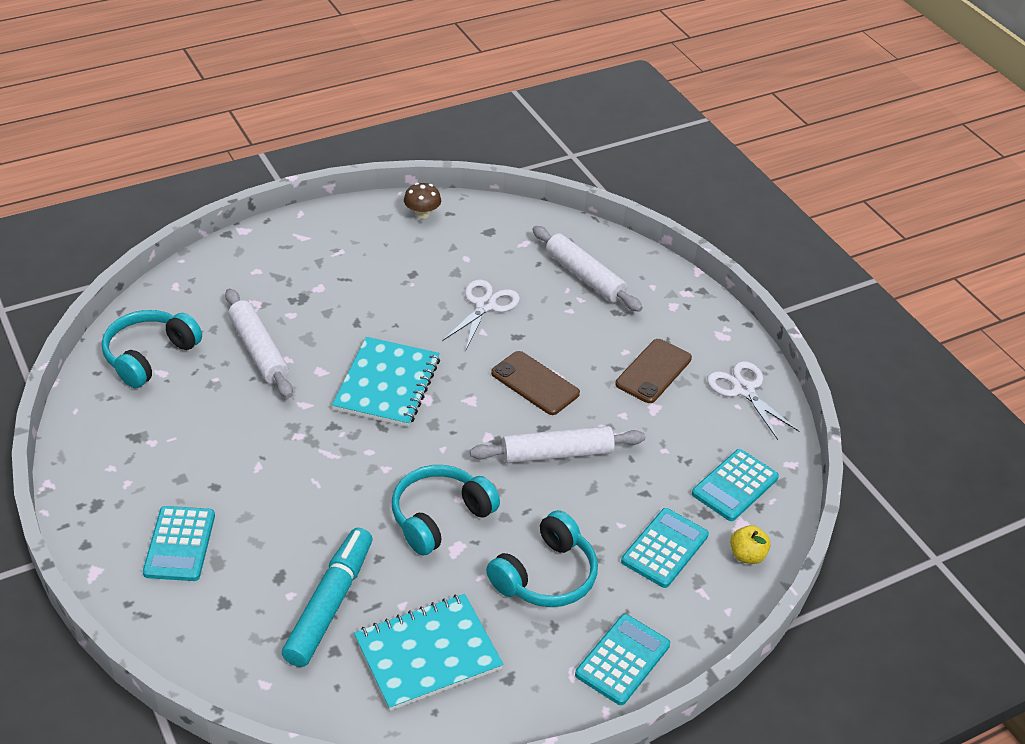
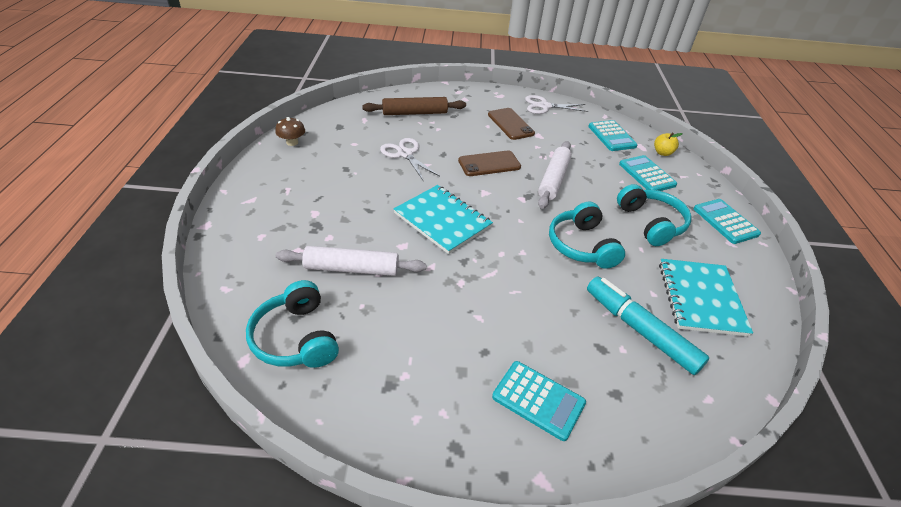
camera: 60 degrees left, 0 degrees up
(584, 276) = (414, 113): white rolling pin -> brown rolling pin

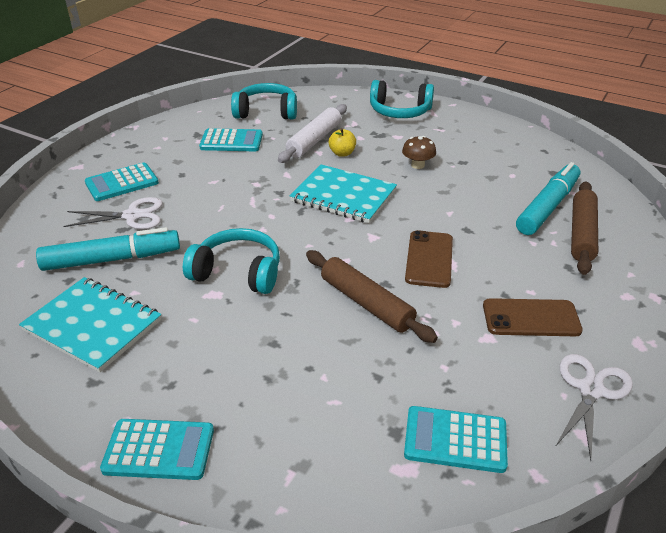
camera: 120 degrees right, 5 degrees down
(292, 142) = (525, 141): brown mushroom -> brown mushroom (417, 165)
(391, 126) = (547, 207): none -> turquoise marker
(405, 154) = (477, 202): white scissors -> white scissors (132, 216)
(442, 220) = (343, 196): turquoise notebook -> turquoise notebook turned 45 degrees clockwise
(553, 180) = (366, 303): white rolling pin -> brown rolling pin
(647, 174) = (322, 421): turquoise calculator -> turquoise calculator (231, 141)
(651, 223) = (223, 355): turquoise headphones -> turquoise headphones (399, 111)
(662, 153) = (370, 492): yellow apple -> yellow apple (342, 153)

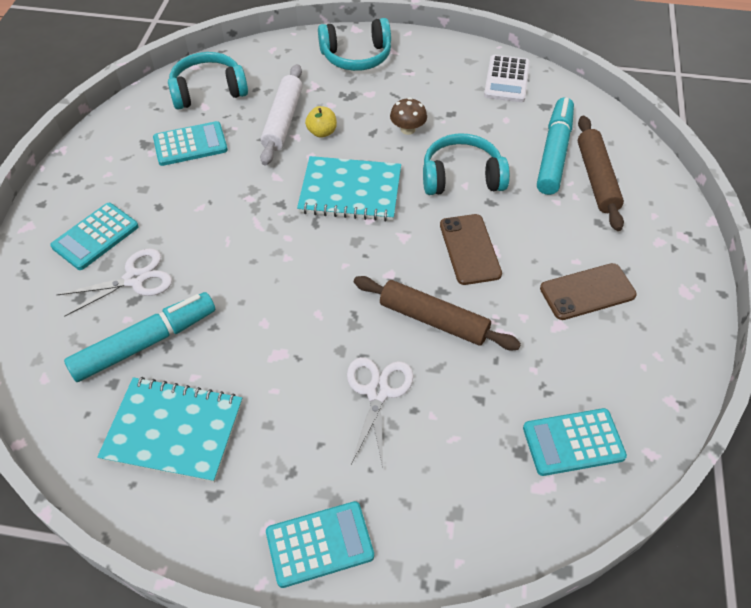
camera: 20 degrees left, 15 degrees up
(238, 272) = (289, 320): turquoise headphones -> turquoise headphones (461, 177)
(527, 148) = (506, 79): none -> white calculator
(591, 390) = (663, 354): white scissors -> white scissors (378, 392)

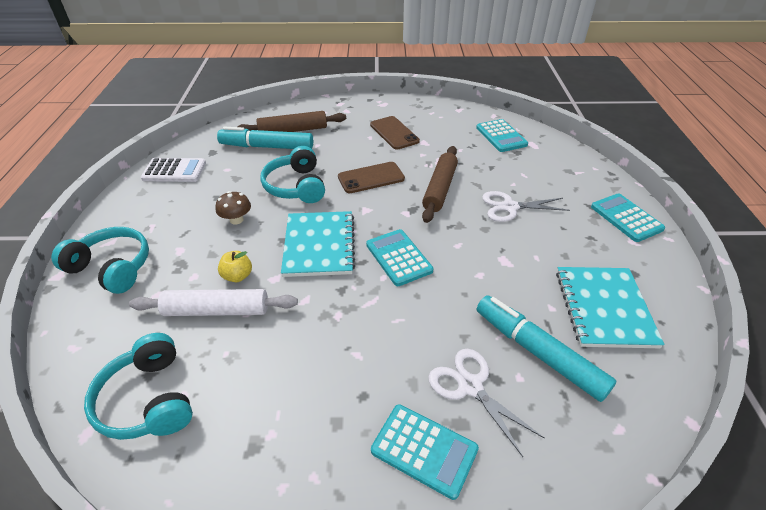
camera: 100 degrees left, 10 degrees down
(190, 144) = (255, 392): turquoise calculator -> turquoise calculator (398, 257)
(356, 56) = (112, 268): turquoise headphones -> turquoise headphones turned 45 degrees counterclockwise

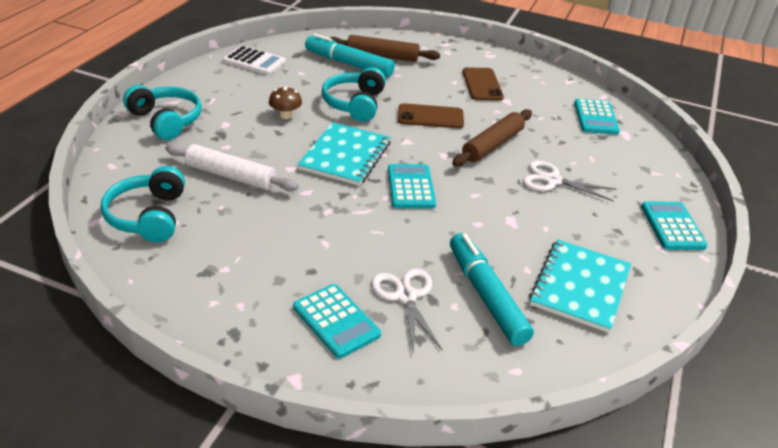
camera: 20 degrees right, 5 degrees down
(237, 276) = (261, 157): yellow apple -> none

